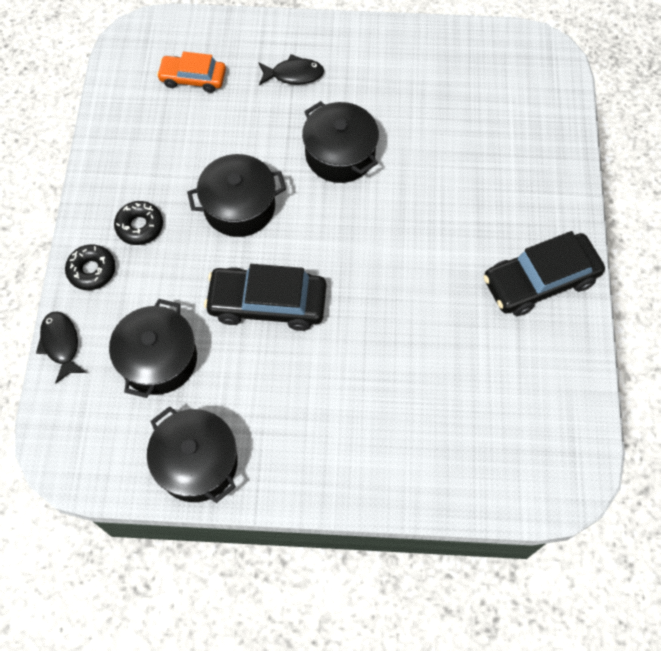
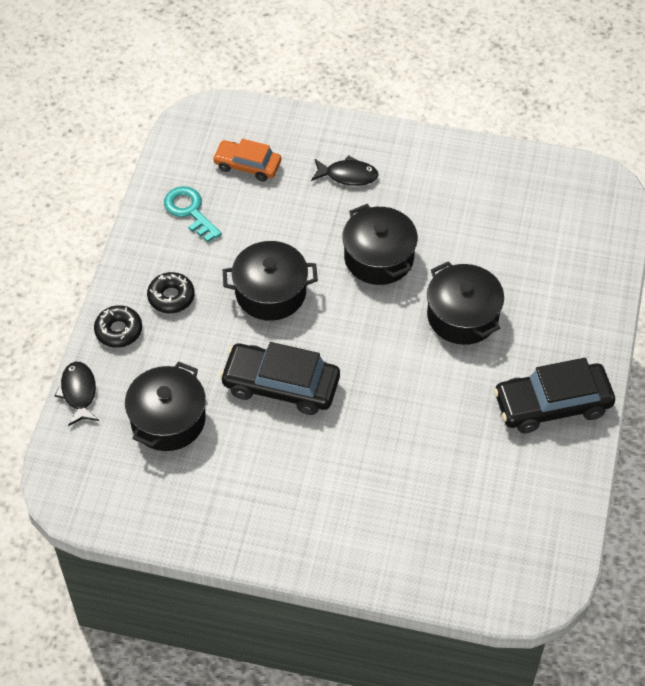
camera: 10 degrees right, 10 degrees down
(143, 134) = (189, 211): none -> turquoise key
(197, 462) = (188, 516): black pot -> black pot (462, 316)

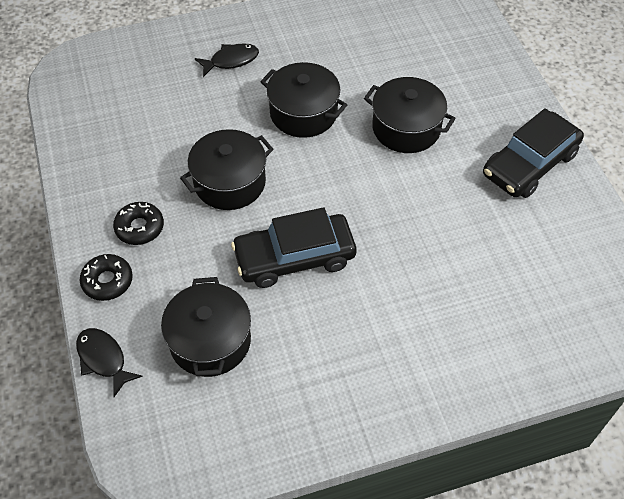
camera: 30 degrees left, 0 degrees up
(189, 211) = (109, 147): turquoise key -> none
(247, 165) = (137, 88): orange car -> none

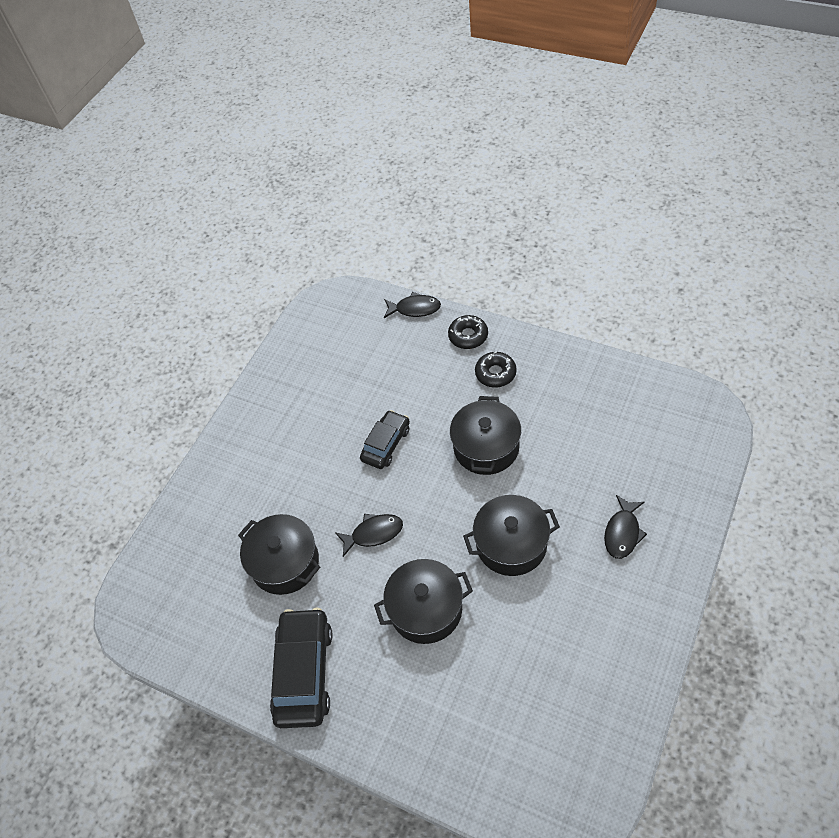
camera: 140 degrees right, 0 degrees up
(210, 341) = (374, 363): black pot -> black pot (285, 563)
(294, 257) = (386, 444): black car -> black car, size x0.63
(385, 202) = (373, 533): none -> black fish

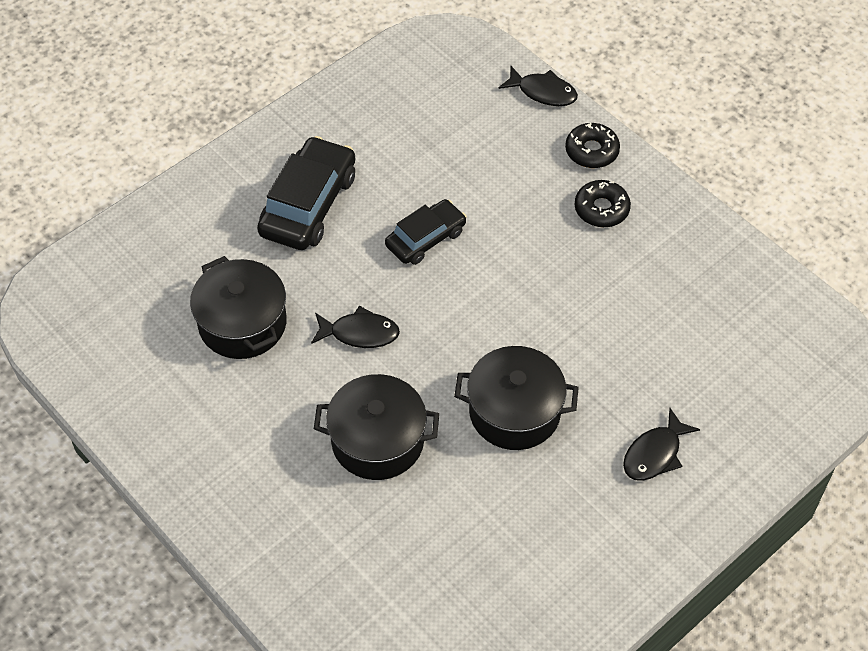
camera: 15 degrees right, 0 degrees up
(304, 672) = (207, 449): black car -> black car (308, 205)
(486, 447) = (543, 291): black pot -> none

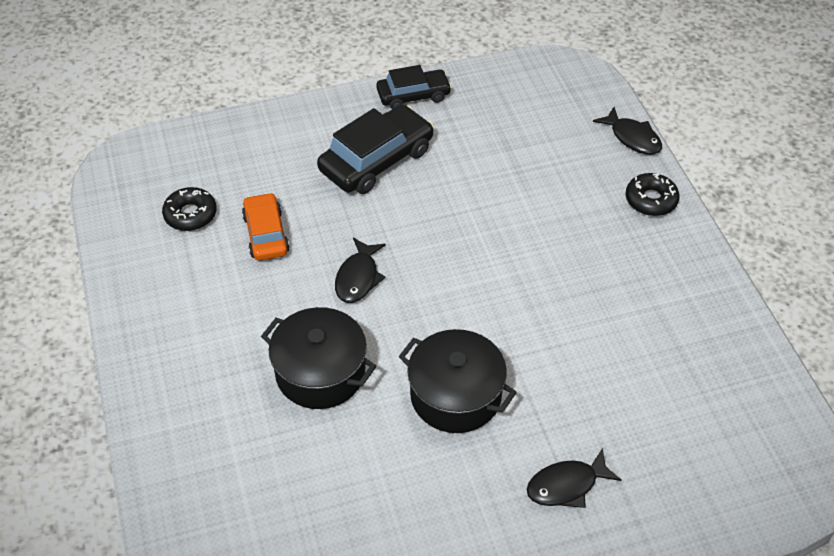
camera: 25 degrees right, 5 degrees down
(242, 323) = (266, 234): black pot -> orange car
(360, 333) = (358, 278): black fish -> black fish turned 75 degrees clockwise
(425, 238) = (460, 221): black car -> black car (413, 95)
(601, 209) = (633, 251): black donut -> black donut (190, 214)

